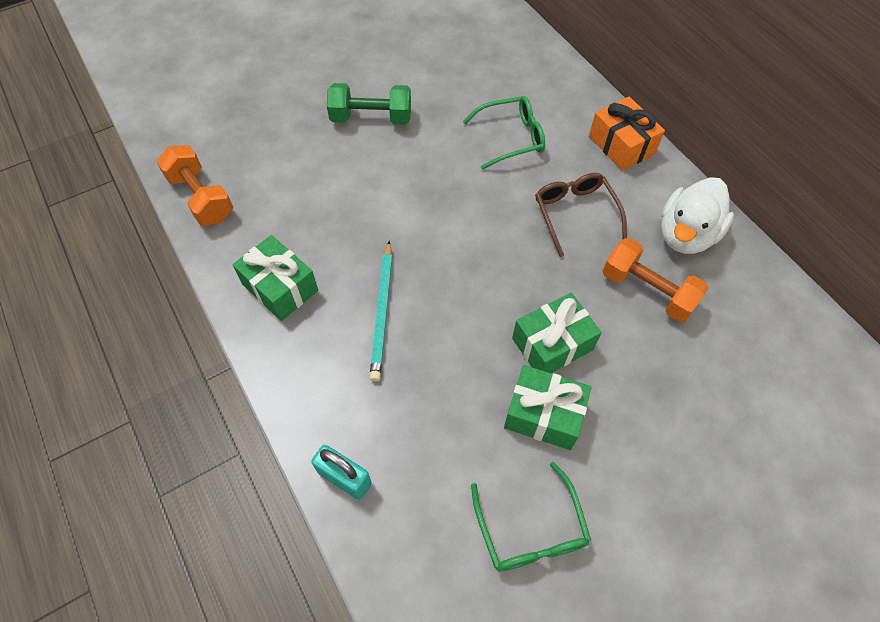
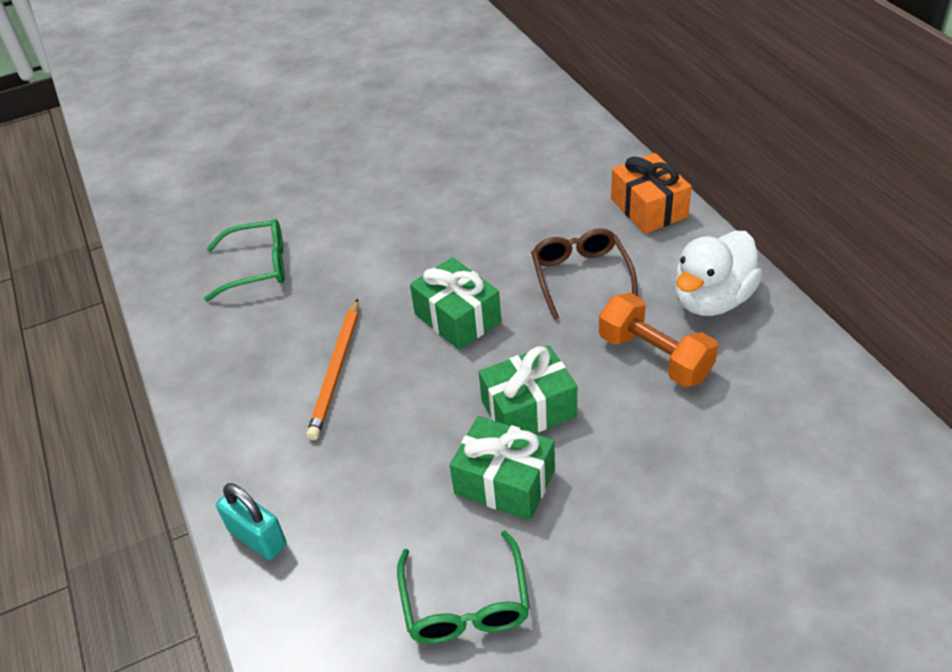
camera: 10 degrees right, 15 degrees down
(201, 198) = (161, 256): orange dumbbell -> none
(280, 287) = (227, 343): green gift -> green gift (457, 318)
(371, 118) = (363, 181): green dumbbell -> none
(382, 311) = (336, 370): turquoise pencil -> orange pencil
(511, 138) = (519, 200): green glasses -> green glasses (257, 267)

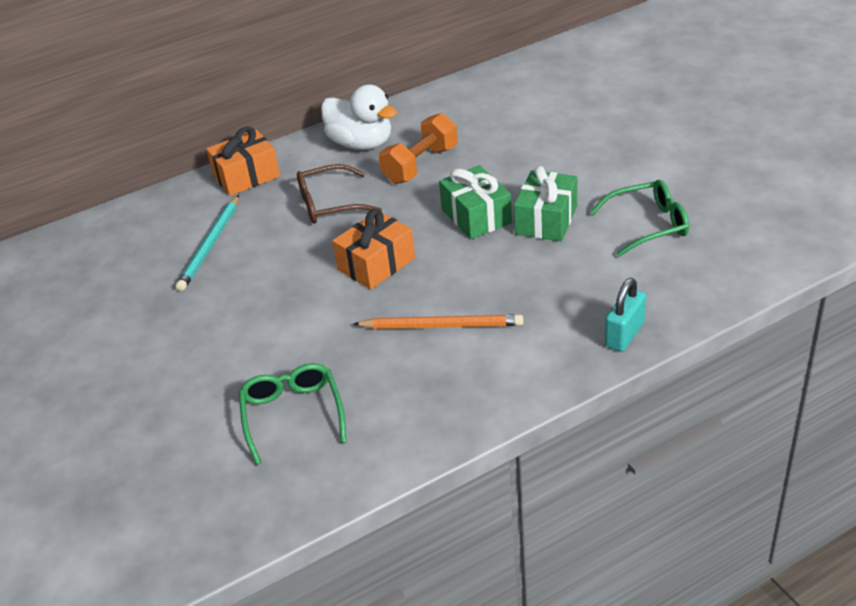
camera: 95 degrees left, 5 degrees down
(457, 318) = (376, 264): green gift -> orange gift
(524, 194) = (210, 245): none -> turquoise pencil

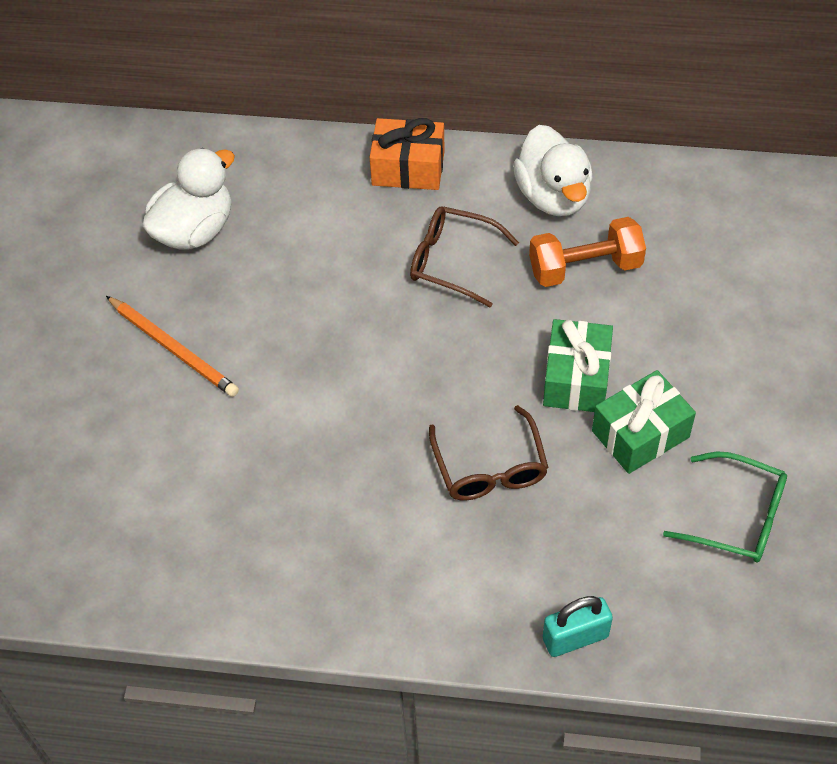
camera: 35 degrees right, 15 degrees up
(117, 281) = (194, 230): none -> white duck
(210, 245) = (305, 240): turquoise pencil -> none
(292, 415) = (210, 502): green glasses -> none
(376, 264) = (428, 373): orange gift -> none
(441, 325) = (419, 495): orange pencil -> orange pencil (173, 348)
(471, 286) = (489, 467): none -> brown glasses

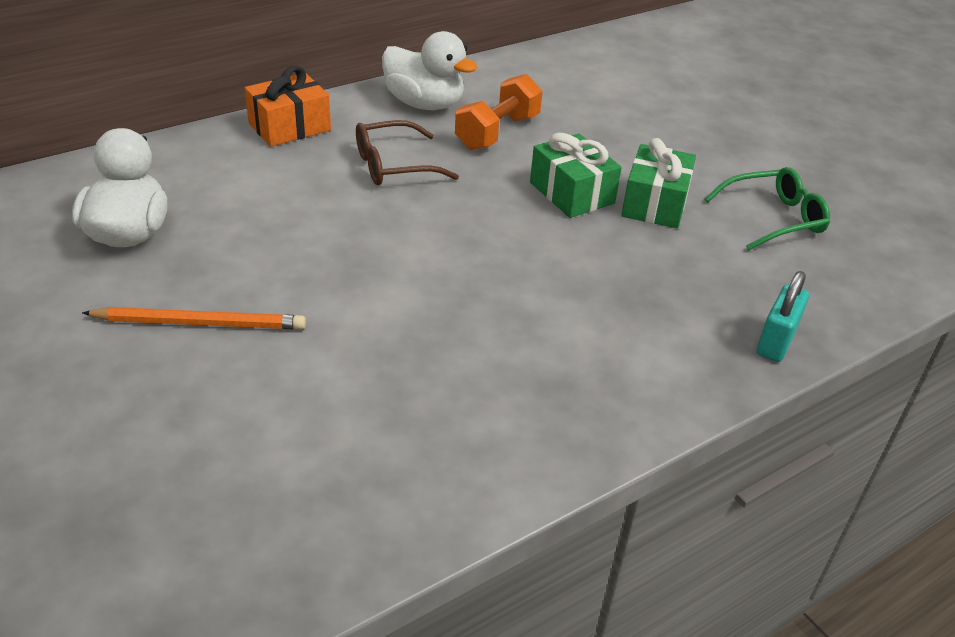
camera: 45 degrees left, 15 degrees down
(489, 467) = (579, 271): brown glasses -> none

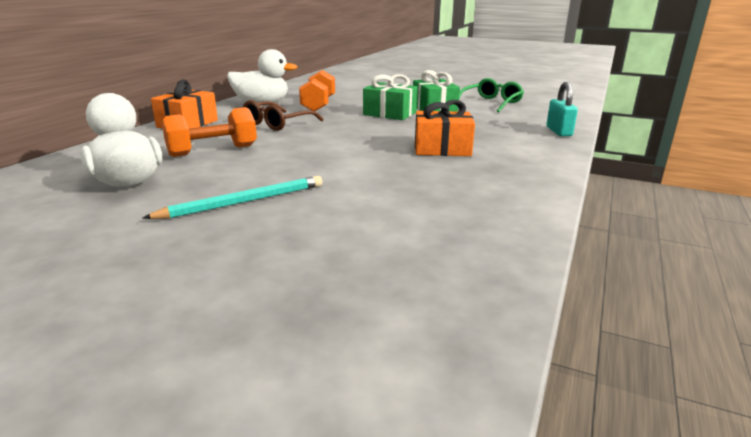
camera: 30 degrees left, 15 degrees down
(199, 323) = (243, 202): orange pencil -> turquoise pencil
(261, 203) = (213, 151): none -> orange dumbbell
(539, 312) = (442, 149): none -> orange gift

